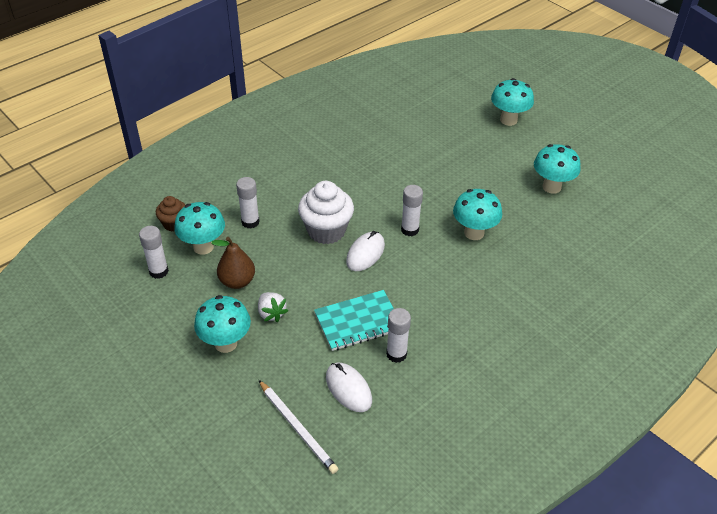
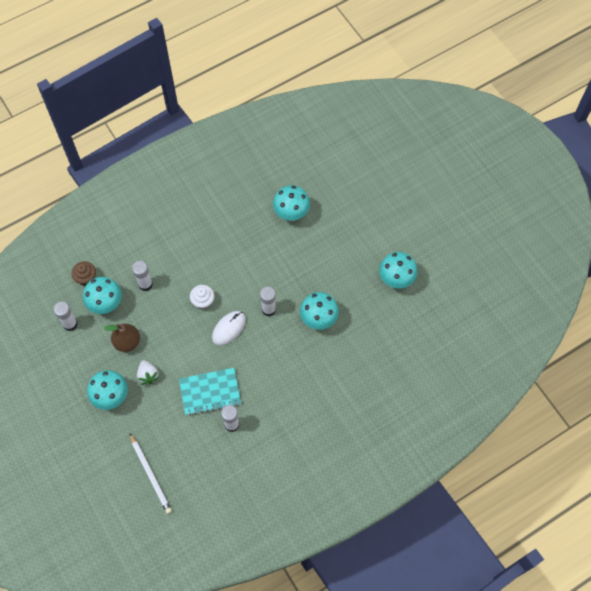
camera: 10 degrees right, 20 degrees up
(326, 231) = (203, 301): white cupcake -> white cupcake, size x0.57
(348, 389) = (191, 448): white mouse -> none
(508, 120) = (382, 198): turquoise mushroom -> turquoise mushroom (291, 214)

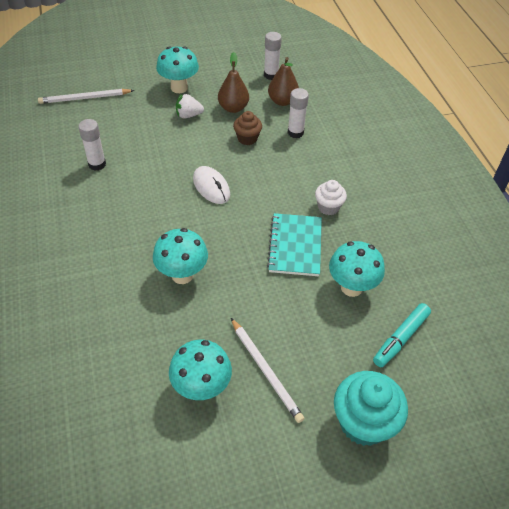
camera: 105 degrees right, 15 degrees down
(86, 278) = (319, 93): brown cupcake -> brown cupcake (247, 138)
(106, 304) = (282, 101): turquoise mushroom -> brown pear
(203, 301) = (255, 173): white cupcake -> white cupcake (328, 207)
(210, 392) = (143, 155): turquoise notebook -> turquoise notebook (295, 246)
(268, 309) = (219, 228): white glue stick -> none
(321, 180) = (401, 338): none -> turquoise marker
(371, 249) = (265, 370): none -> white pencil
(384, 191) = (363, 422): none -> turquoise cupcake

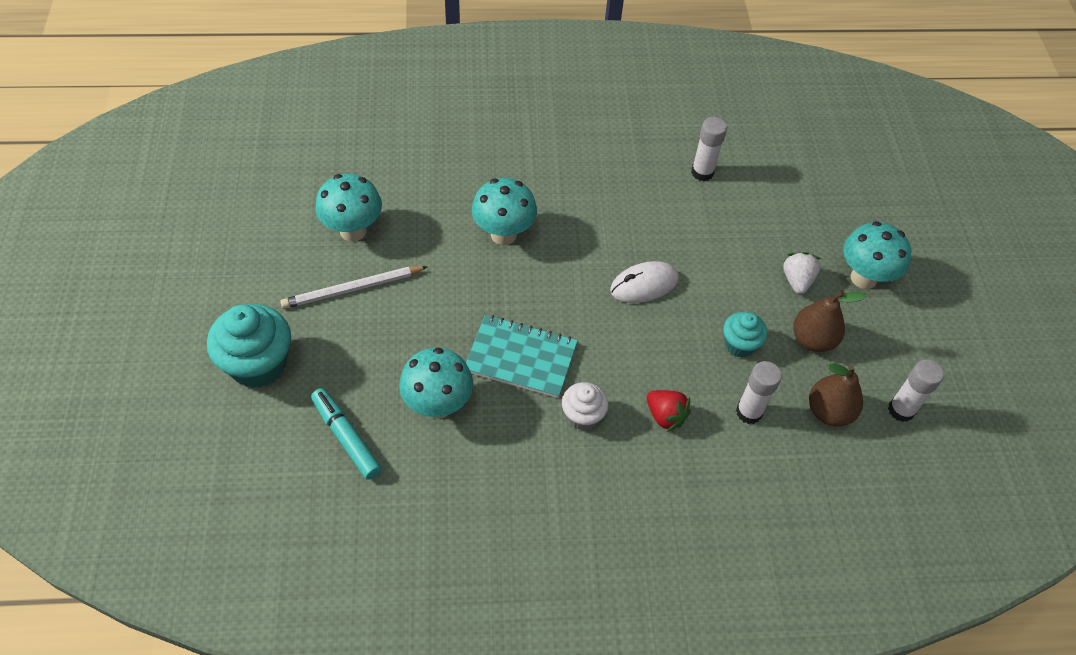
camera: 100 degrees right, 5 degrees up
(85, 98) = (838, 169): white pencil -> none
(247, 138) = (739, 344): brown cupcake -> turquoise cupcake
(312, 168) = (665, 416): none -> red strawberry

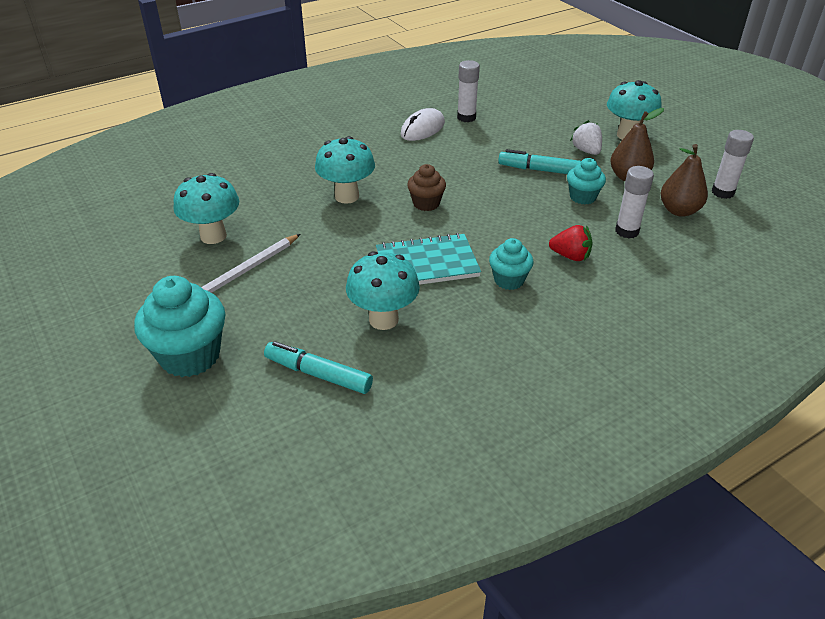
camera: 25 degrees left, 15 degrees down
(573, 279) = (426, 203): none -> brown cupcake
(582, 416) = (509, 280): white cupcake -> turquoise cupcake
(644, 285) = (482, 188): white mouse -> white mouse (422, 129)
(724, 286) = (540, 170): none -> turquoise marker

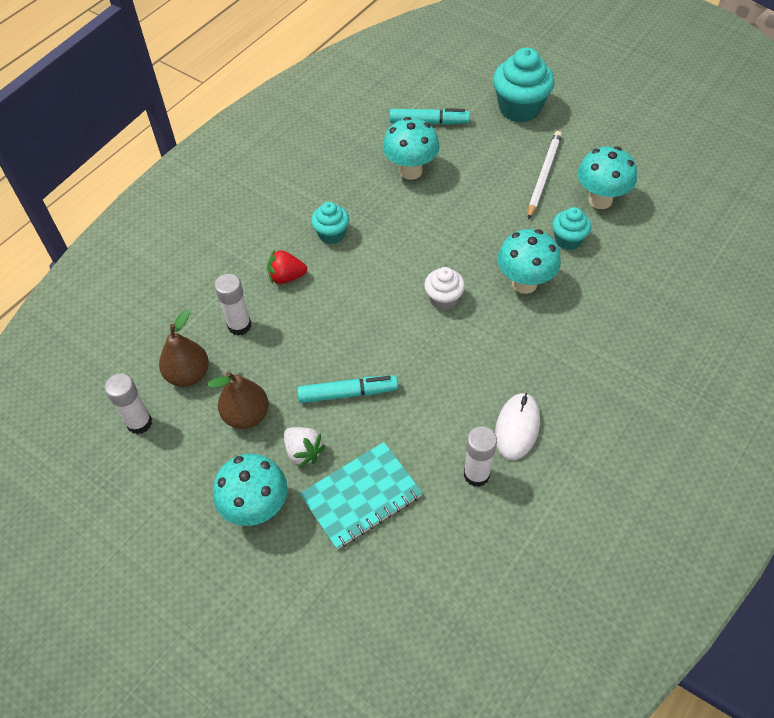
camera: 160 degrees right, 15 degrees up
(426, 203) = (443, 299): brown cupcake -> white cupcake
(427, 263) = (405, 229): turquoise notebook -> turquoise notebook (361, 496)
(582, 197) = (291, 362): turquoise cupcake -> turquoise cupcake (568, 240)

